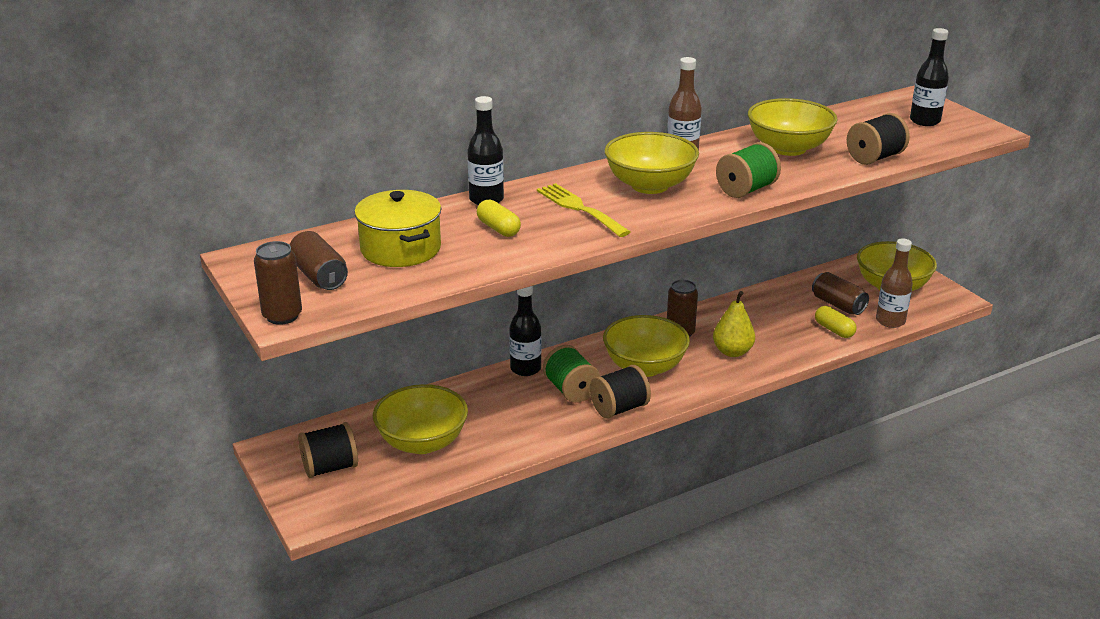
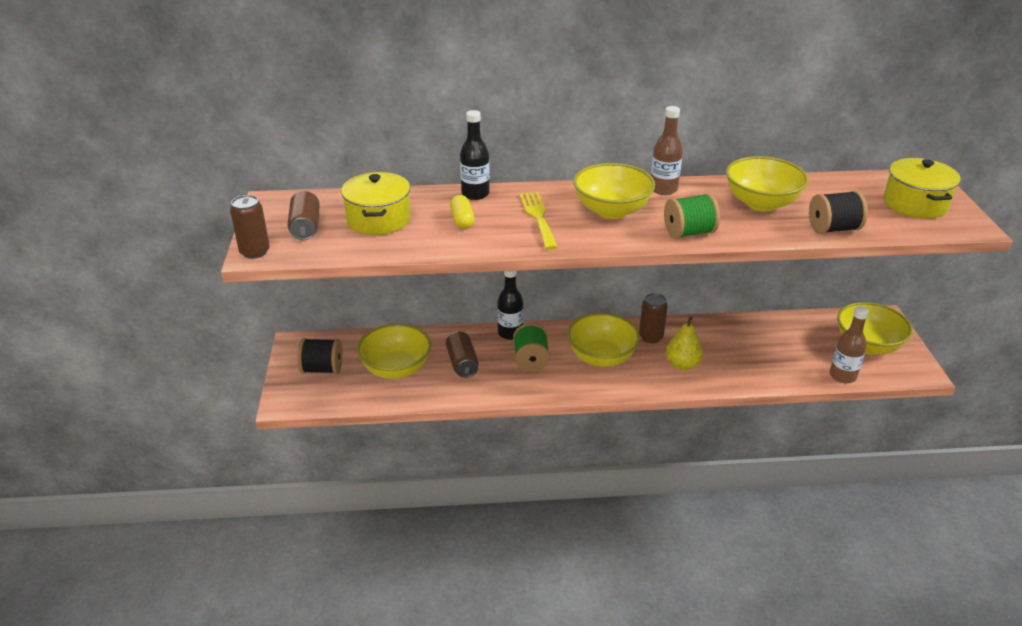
camera: 25 degrees right, 5 degrees up
(619, 408) = (556, 386): black spool -> none
(834, 330) = (785, 370): yellow capsule -> none
(838, 305) = (805, 349): brown can -> brown can (462, 363)
(924, 121) = (915, 204): black bottle -> yellow pot

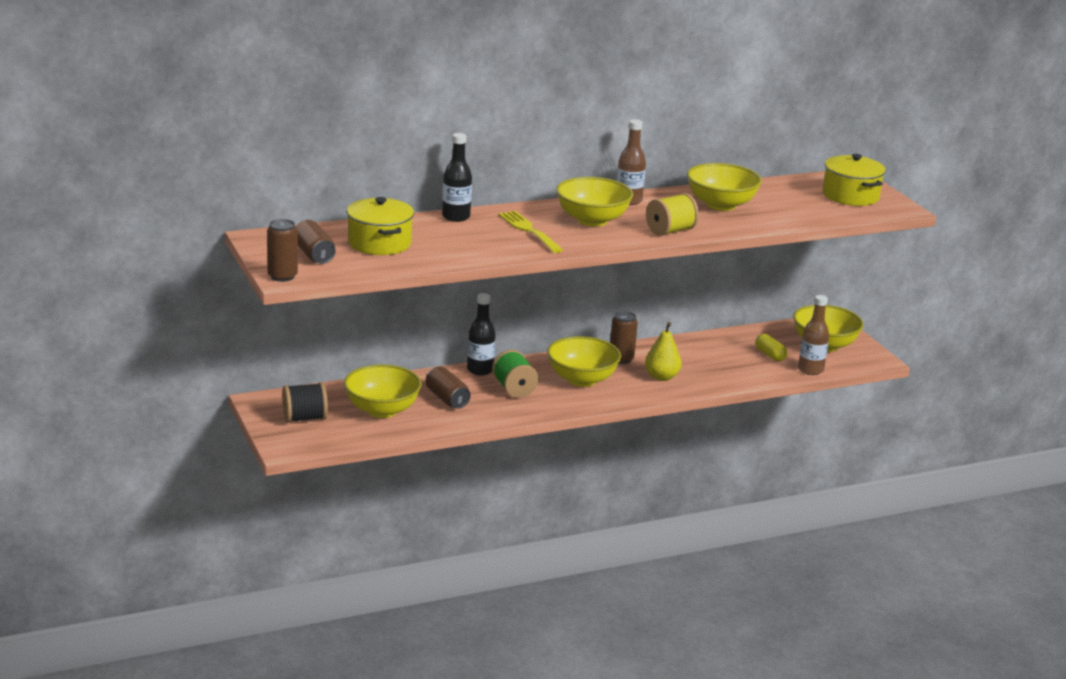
camera: 20 degrees left, 10 degrees down
(462, 220) = (459, 238): yellow capsule -> yellow capsule (770, 355)
(689, 233) = (670, 231): green spool -> yellow spool
(833, 229) = (790, 219): black spool -> none

